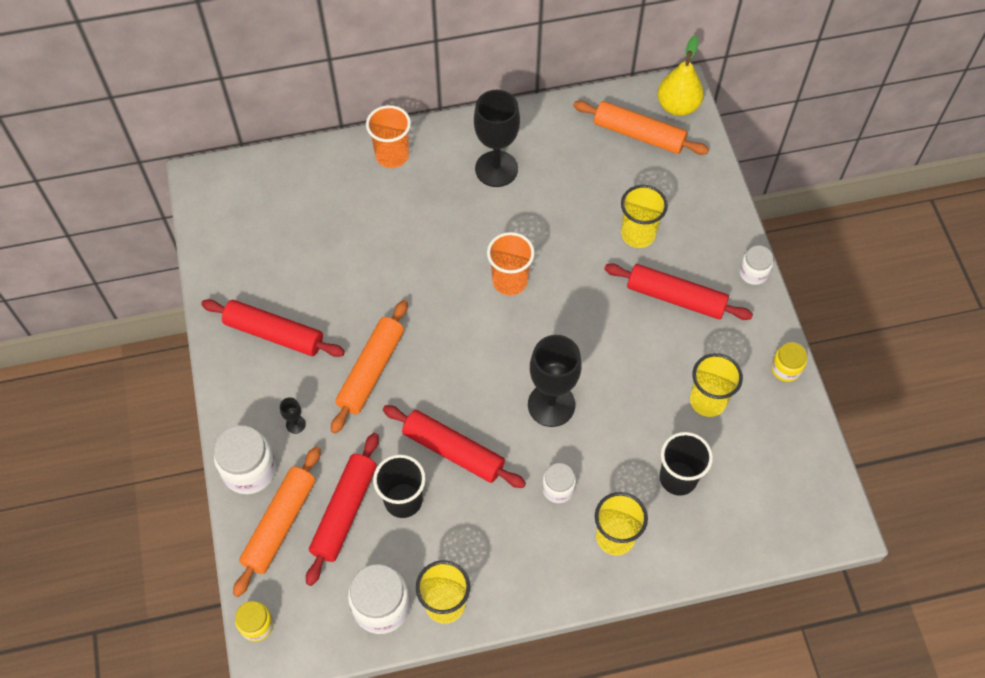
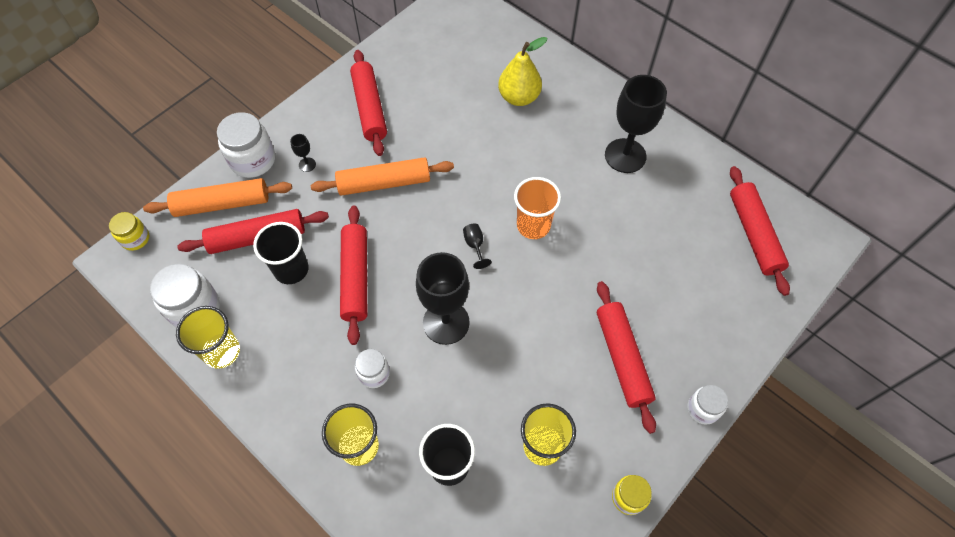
camera: 55 degrees right, 0 degrees up
(392, 155) = (574, 85): orange cup -> none
(494, 337) = (475, 245): none -> black goblet
(638, 234) = (657, 291): yellow cup -> none
(639, 134) = (754, 234): orange rolling pin -> red rolling pin
(677, 106) = (811, 246): yellow pear -> yellow pear (519, 97)

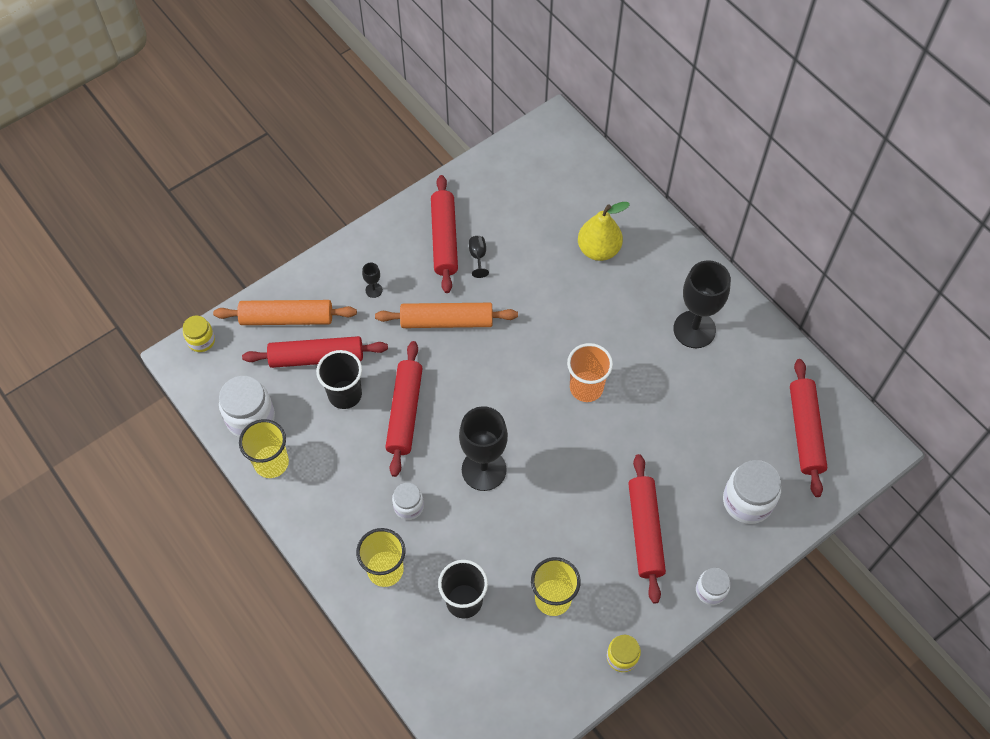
camera: 10 degrees right, 0 degrees up
(253, 160) = (321, 277): white jar -> white jar (747, 501)
(475, 245) = (525, 399): black goblet -> black goblet (478, 256)

